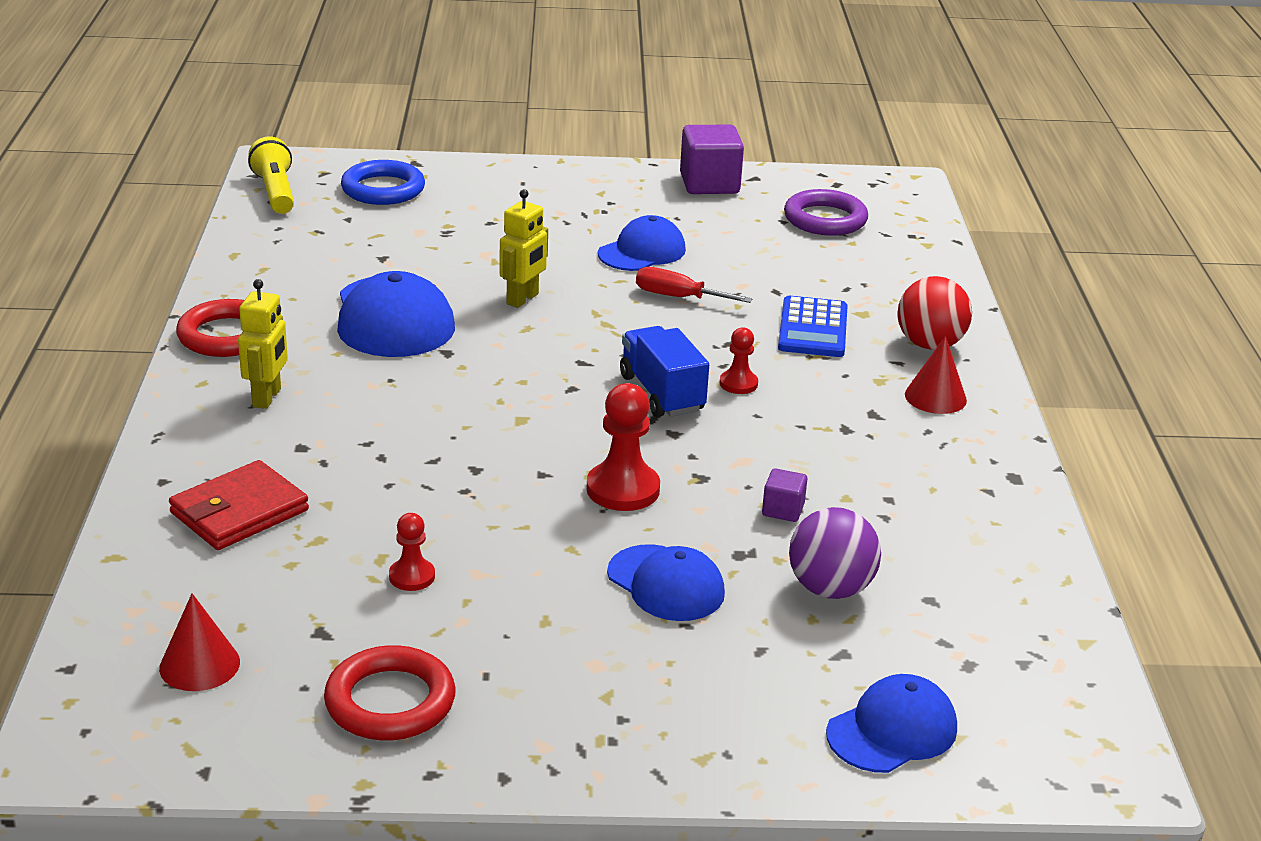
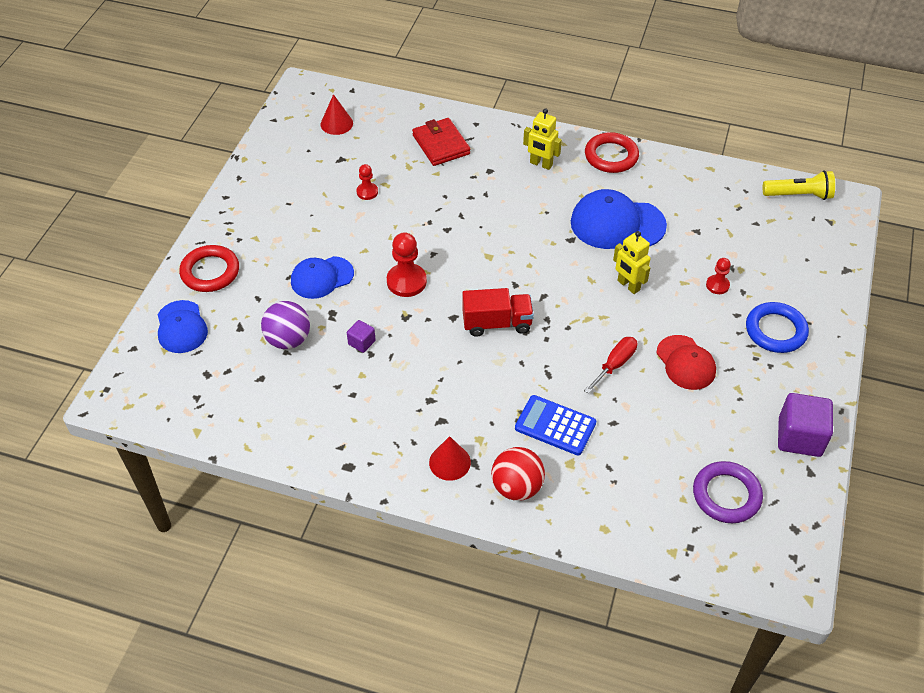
camera: 110 degrees right, 20 degrees up
(383, 189) = (801, 246): blue ring -> blue ring (775, 331)
(390, 701) = (286, 172): red ring -> red ring (210, 272)
(642, 252) = (685, 363): blue cap -> red cap
(662, 393) = (497, 323): blue truck -> red truck
(738, 384) = (497, 363): red pawn -> red pawn (717, 285)

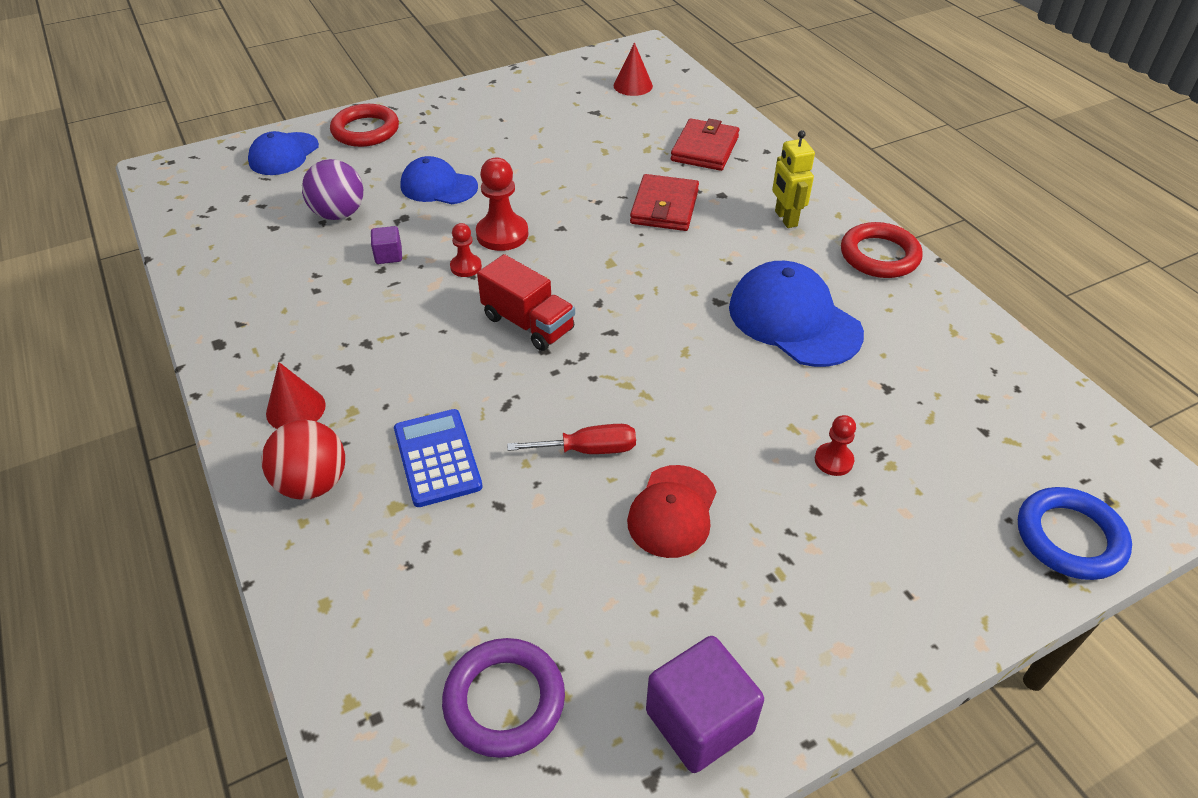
camera: 45 degrees right, 5 degrees down
(367, 192) = (579, 147): red pawn -> red pawn (466, 267)
(470, 200) = (664, 207): none -> red wallet
(628, 285) = (719, 385): yellow robot -> none
(775, 331) = (845, 567): blue ring -> blue ring (1069, 537)
(799, 195) = (1096, 440): yellow flashlight -> none

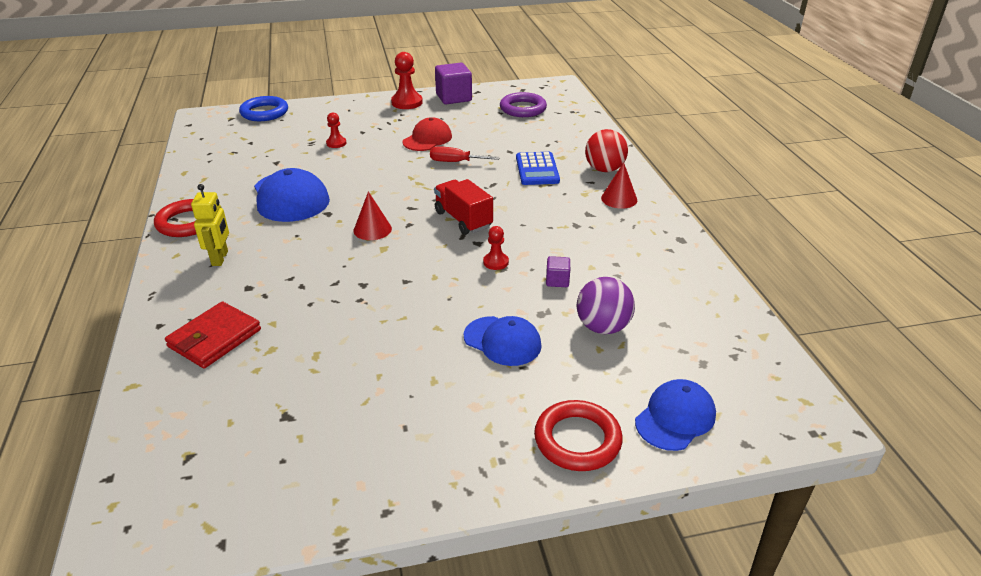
camera: 165 degrees left, 10 degrees down
(502, 234) = (457, 283): red pawn -> red pawn (407, 102)
(633, 85) = (205, 457): red cone -> red cone (372, 229)
(664, 207) = (307, 284): red wallet -> none

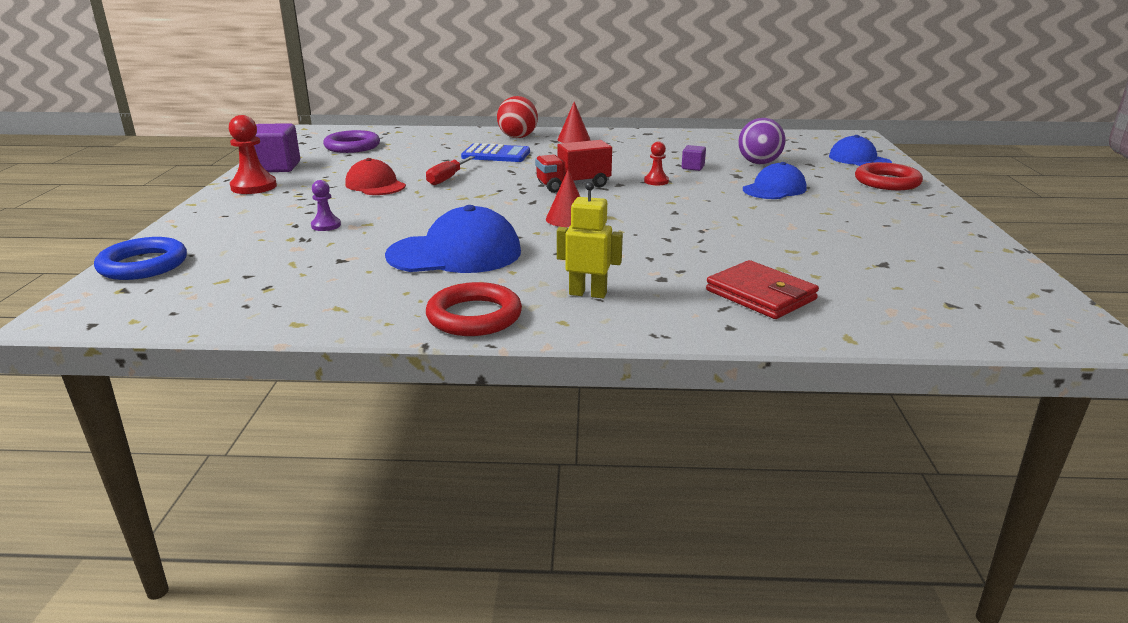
camera: 75 degrees left, 10 degrees down
(336, 143) = (326, 225): red pawn -> purple pawn

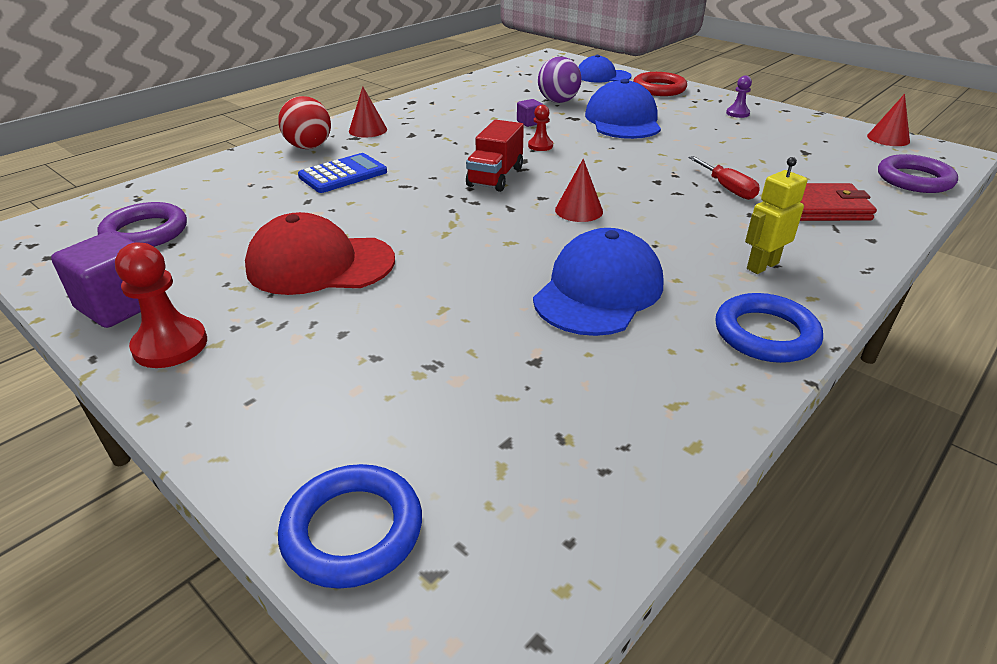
camera: 50 degrees left, 10 degrees up
(326, 225) = (409, 337): purple pawn -> purple pawn (737, 113)
(375, 185) = (320, 264): red cap -> red cap, size x1.54
(447, 179) = (372, 221): red screwdriver -> red screwdriver (727, 188)
(474, 316) = (765, 334): red ring -> blue ring
(774, 189) = (623, 120): blue cap -> blue cap, size x1.54
(938, 324) = (914, 179): none -> purple ring
(1034, 293) = (888, 138): none -> red cone

